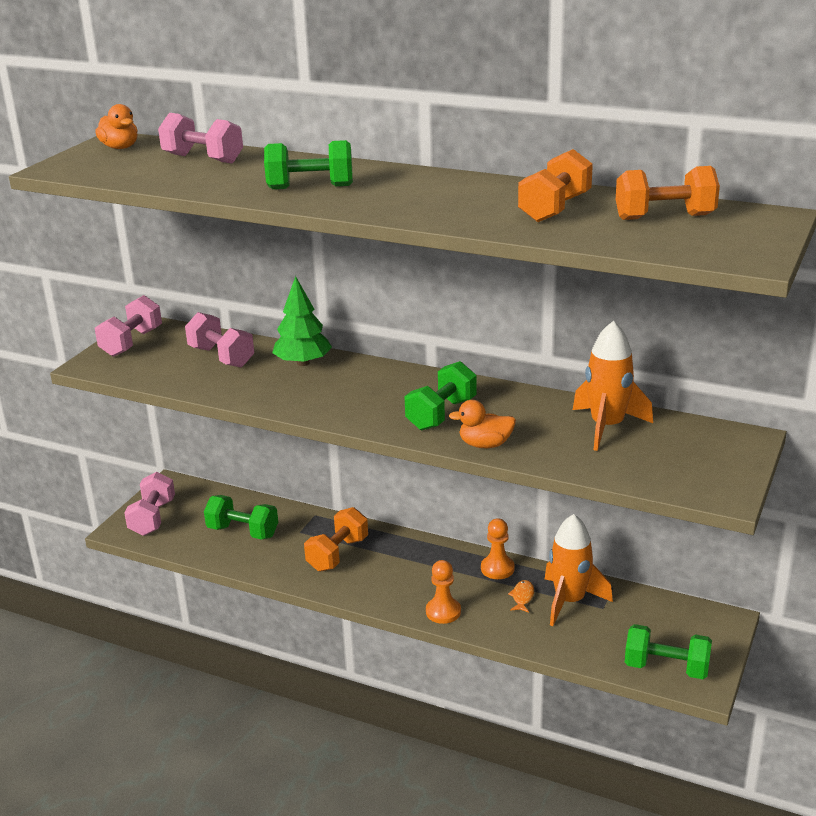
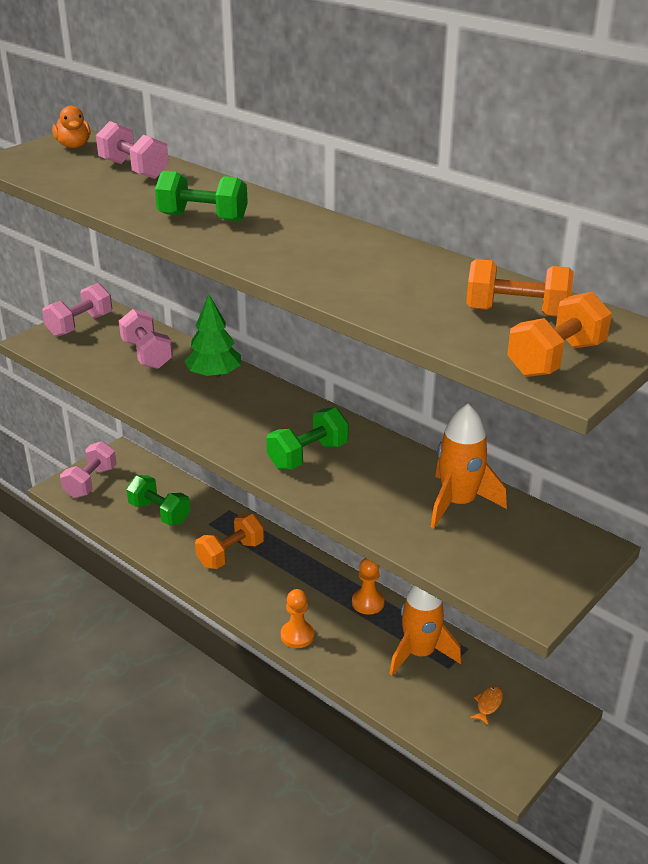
camera: 15 degrees right, 5 degrees up
(485, 444) = (330, 498): orange duck -> none
(522, 597) = (377, 638): orange fish -> orange fish (488, 704)
(555, 208) = (413, 282): orange dumbbell -> orange dumbbell (556, 359)
(666, 668) = (480, 748): green dumbbell -> none

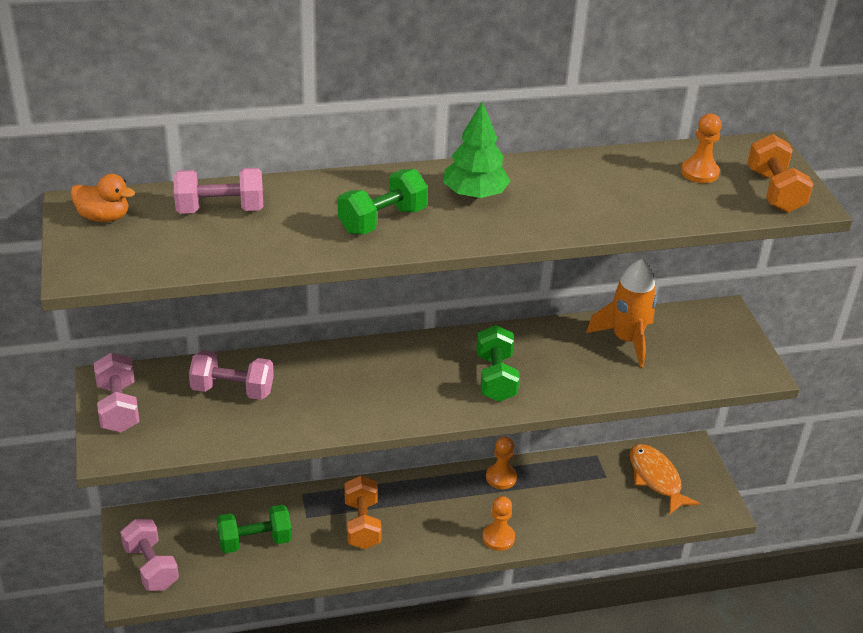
camera: 55 degrees left, 5 degrees up
(214, 374) = (317, 367): green tree -> green tree (474, 194)
(420, 653) = (579, 482): orange rocket -> none
(488, 704) = (656, 479): orange fish -> orange fish, size x2.17
(516, 312) = (699, 172): orange dumbbell -> orange pawn

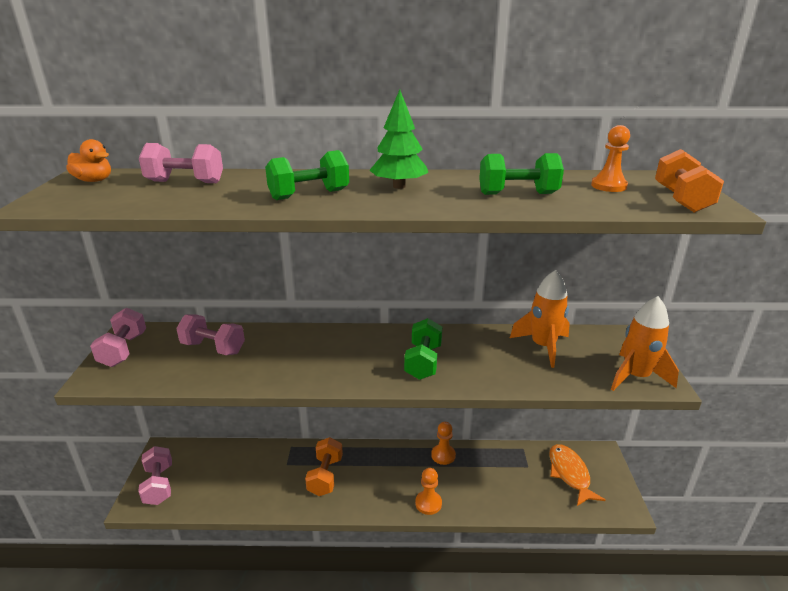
camera: 15 degrees right, 10 degrees down
(255, 541) = (241, 477): green dumbbell -> green dumbbell (518, 194)
(732, 367) = (635, 376): none -> orange rocket

